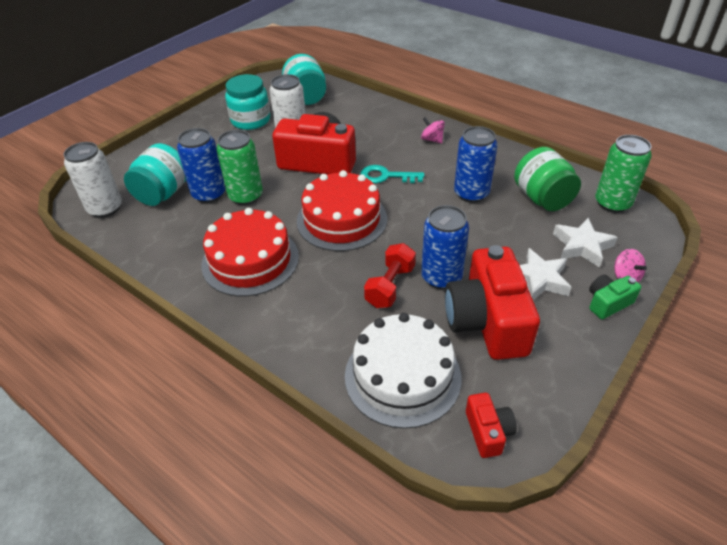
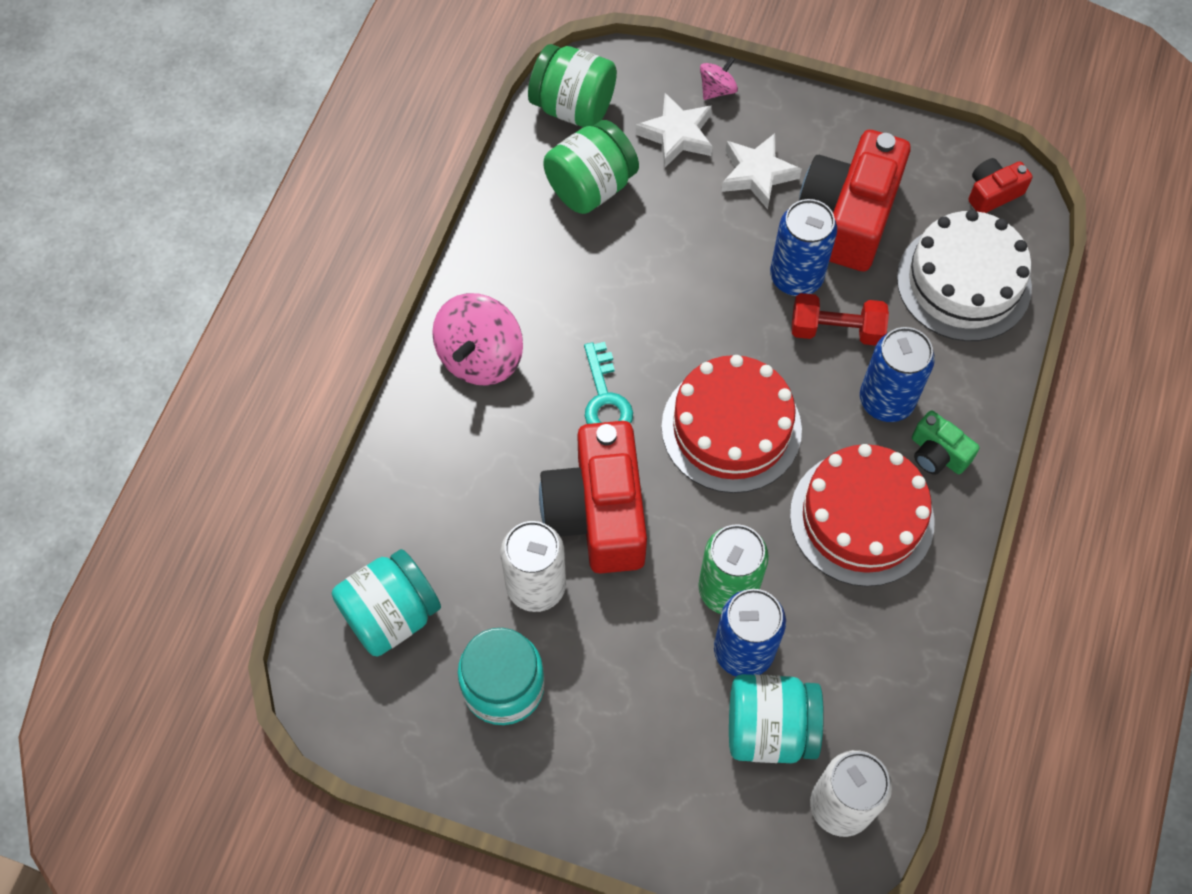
camera: 110 degrees left, 20 degrees up
(432, 140) = (480, 357): pink spinning top -> pink spinning top, size x1.94
(471, 193) = (609, 275): blue can -> blue can (886, 400)
(487, 321) = (848, 216): red camera -> red camera turned 135 degrees clockwise
(608, 303) = (768, 105): green camera -> green camera (937, 454)
(612, 203) = (573, 107): green can -> green jar

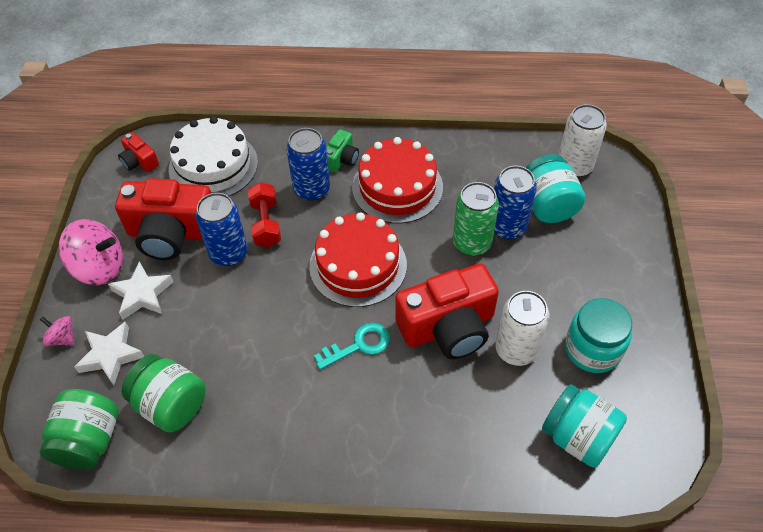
camera: 105 degrees left, 10 degrees down
(480, 357) = (349, 441): pink spinning top -> pink spinning top (99, 267)

